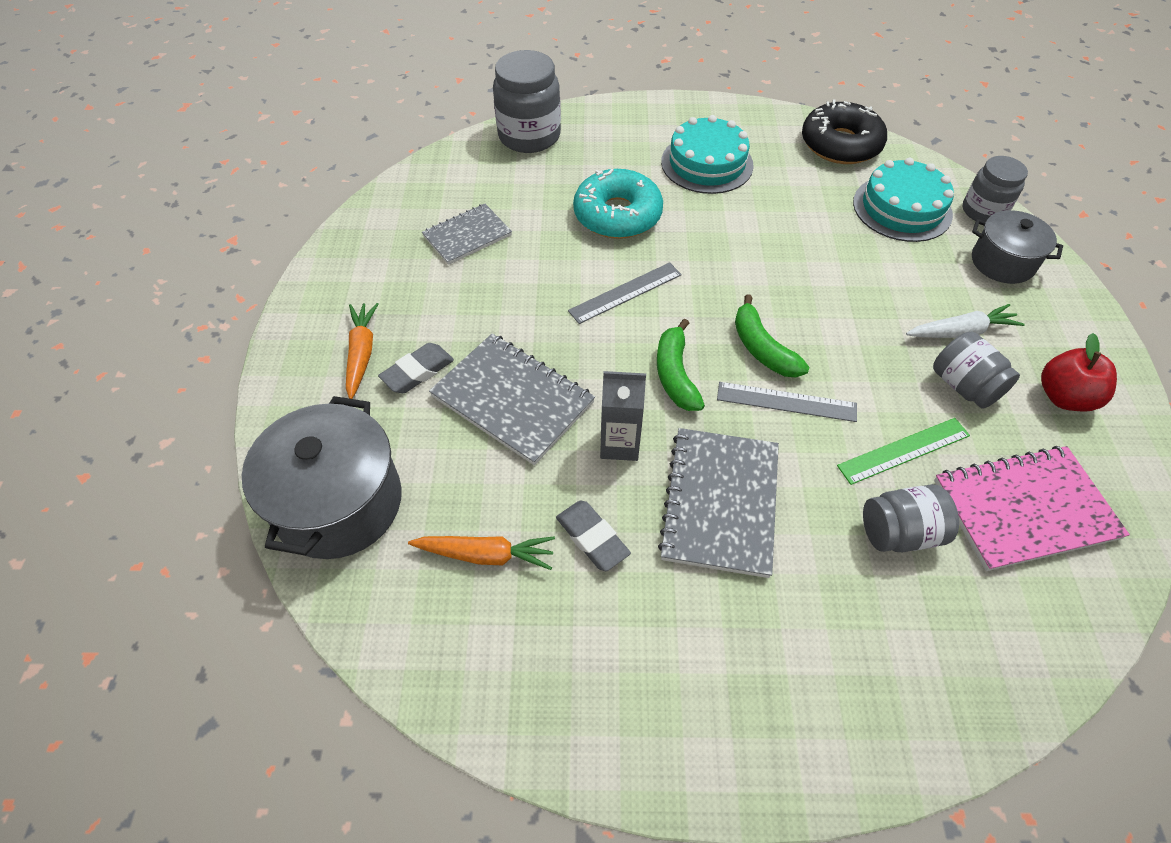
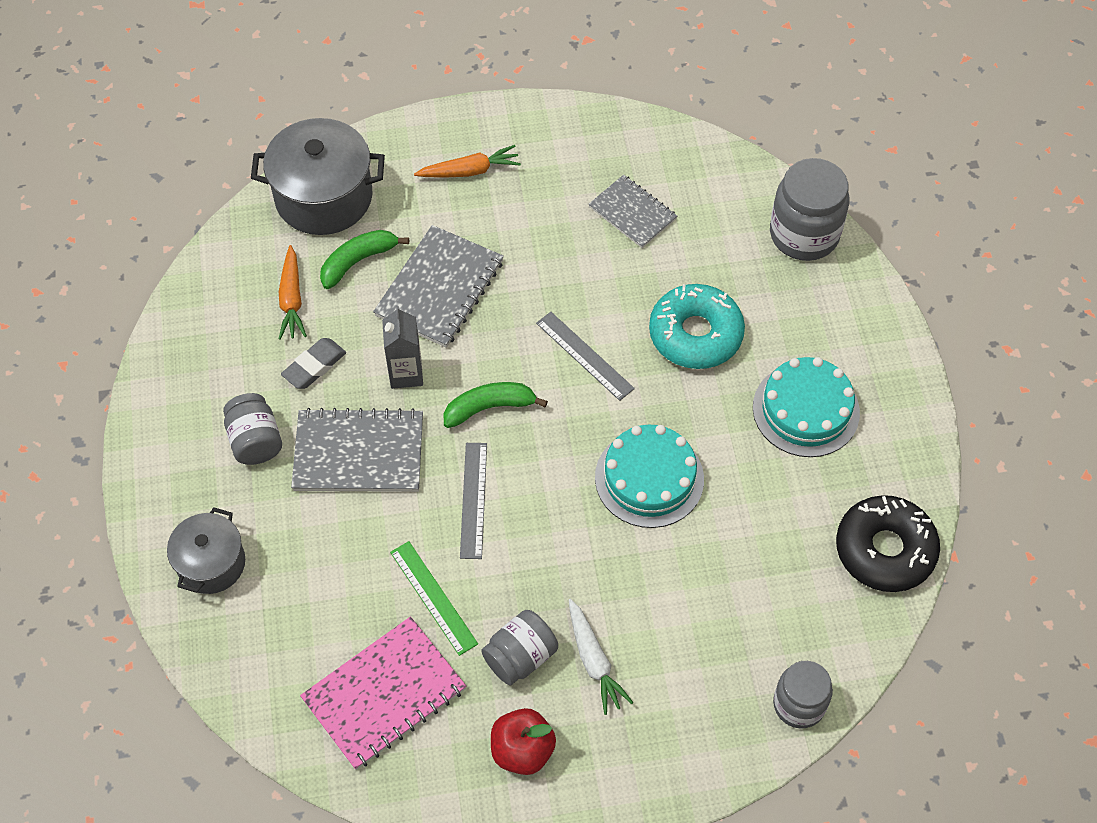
camera: 80 degrees right, 5 degrees up
(417, 372) = (457, 215): grey eraser -> none
(762, 348) = (535, 477): green banana -> green banana (358, 261)
(899, 532) = (347, 589): grey jar -> grey jar (255, 441)
(902, 208) = (780, 614): turquoise cake -> turquoise cake (649, 478)
(1002, 262) = (712, 715): grey pot -> grey pot (211, 563)
(1024, 509) = (384, 694): pink notebook -> pink notebook turned 75 degrees clockwise

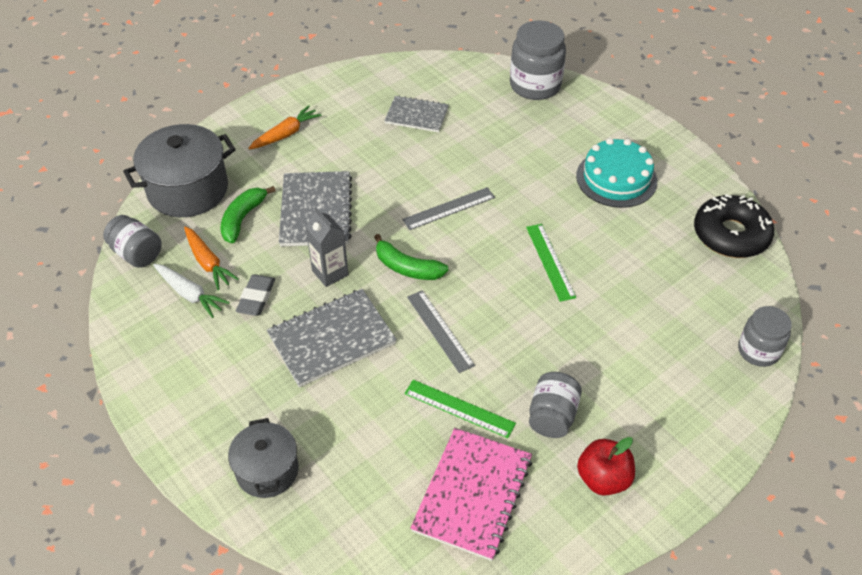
camera: 30 degrees left, 10 degrees down
(255, 441) = (244, 367): grey jar -> grey jar (137, 253)
(489, 407) = (407, 268): green banana -> green banana turned 105 degrees counterclockwise
(584, 355) = (449, 208): grey ruler -> grey ruler turned 45 degrees counterclockwise
(594, 661) = (605, 393): white carrot -> white carrot (190, 294)
(649, 478) = (550, 261): turquoise cake -> green ruler
(695, 334) = (512, 166): turquoise donut -> none

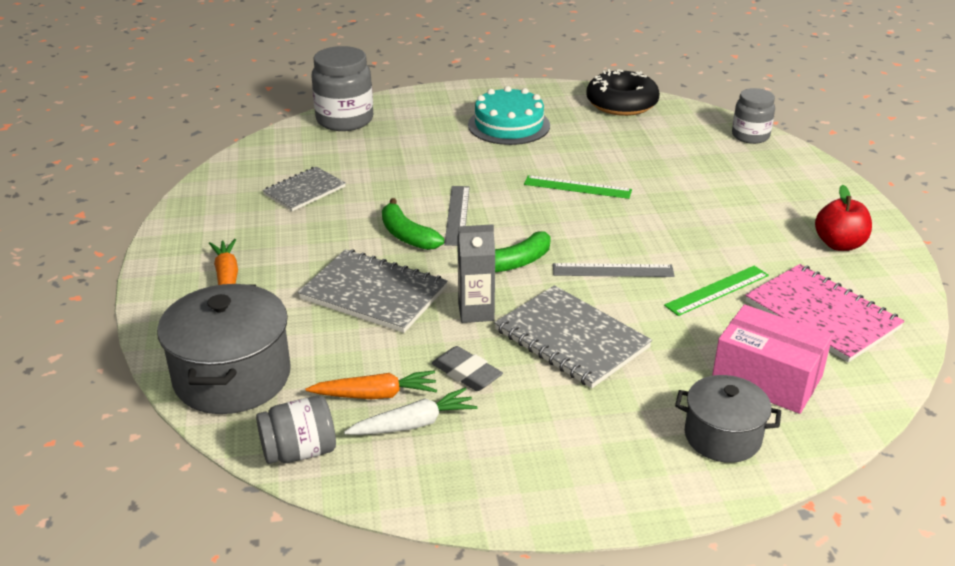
camera: 60 degrees left, 15 degrees down
(242, 218) = (330, 348): green banana -> green banana (407, 235)
(331, 339) = (571, 339): grey notebook -> grey notebook turned 45 degrees counterclockwise
(356, 479) = (766, 378): none -> pink box
(552, 416) = (757, 245): grey jar -> none

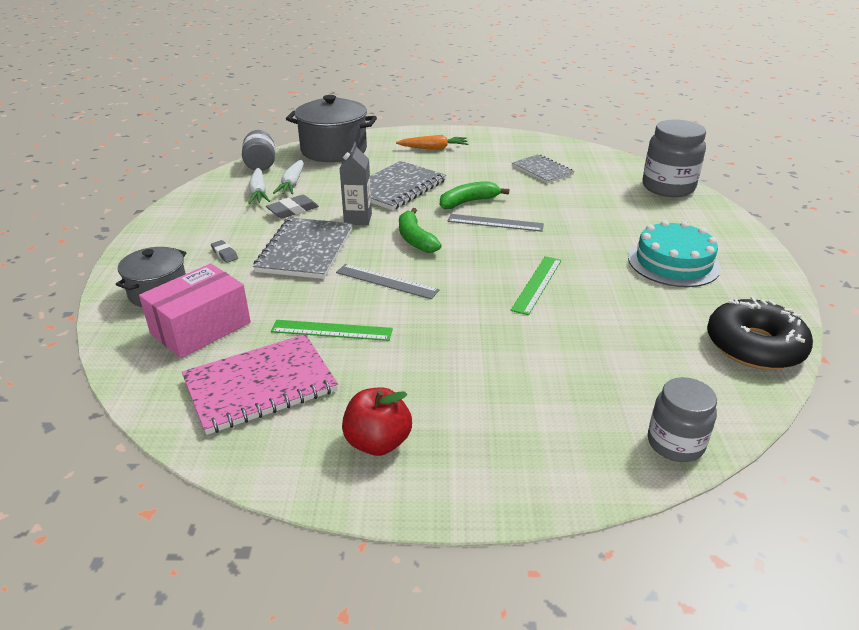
camera: 100 degrees right, 0 degrees up
(375, 395) = (292, 184): orange carrot -> white carrot
(571, 339) = (305, 250): grey notebook -> grey notebook turned 45 degrees counterclockwise
(608, 406) = (224, 254): none -> grey eraser
(613, 270) = (386, 281): grey ruler -> grey ruler turned 75 degrees counterclockwise
(717, 290) = (331, 330): green ruler -> green ruler turned 60 degrees counterclockwise

